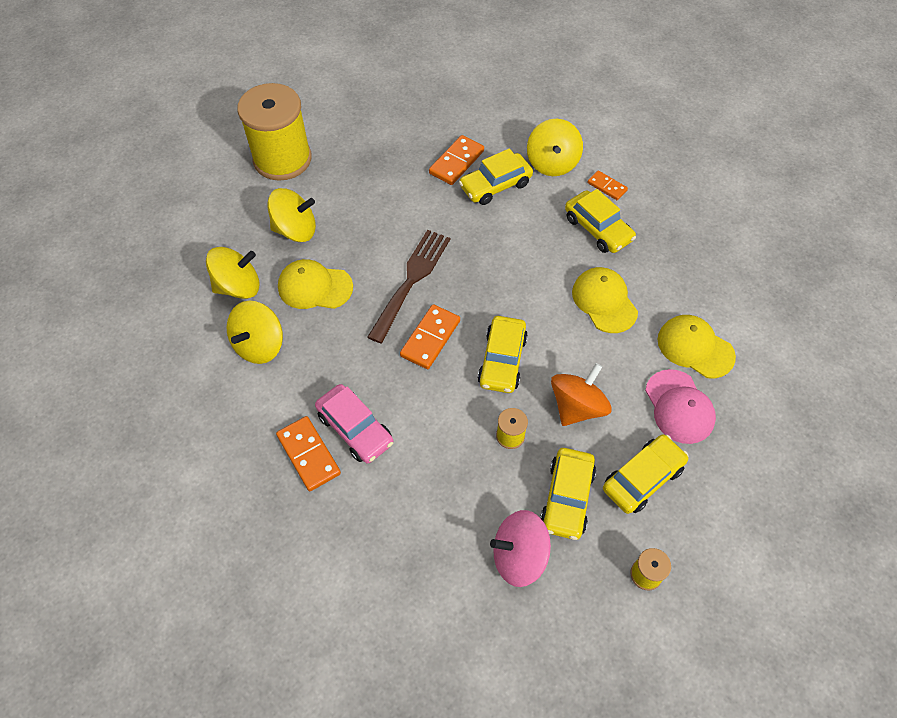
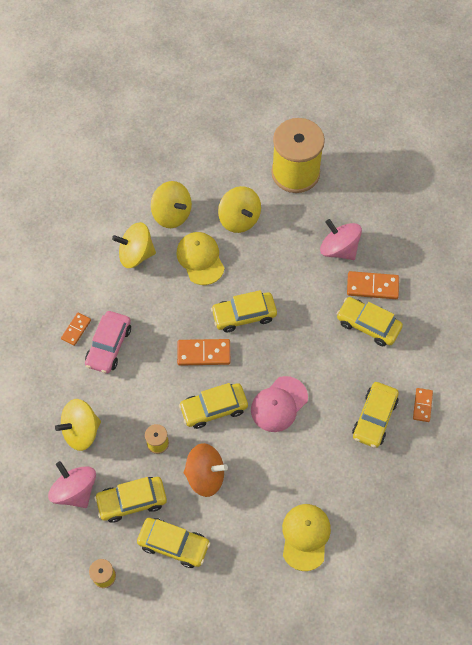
camera: 60 degrees right, 5 degrees up
(309, 454) = (76, 329): orange domino -> orange domino, size x0.62
(396, 167) = (339, 249): none -> pink spinning top
(411, 280) = (244, 315): brown fork -> yellow car
(552, 163) = (419, 354): yellow spinning top -> yellow spinning top (81, 431)
(604, 301) = (307, 453): yellow cap -> none
(679, 407) = (246, 546): pink cap -> pink cap (279, 404)

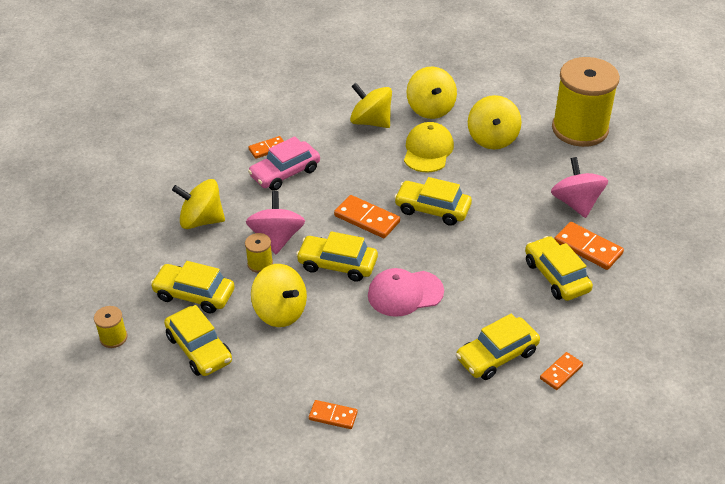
camera: 35 degrees right, 20 degrees down
(75, 490) = (153, 260): pink spinning top -> pink spinning top (277, 238)
(205, 476) = (280, 311): orange spinning top -> yellow spinning top
(305, 536) = (333, 416): yellow cap -> orange domino

